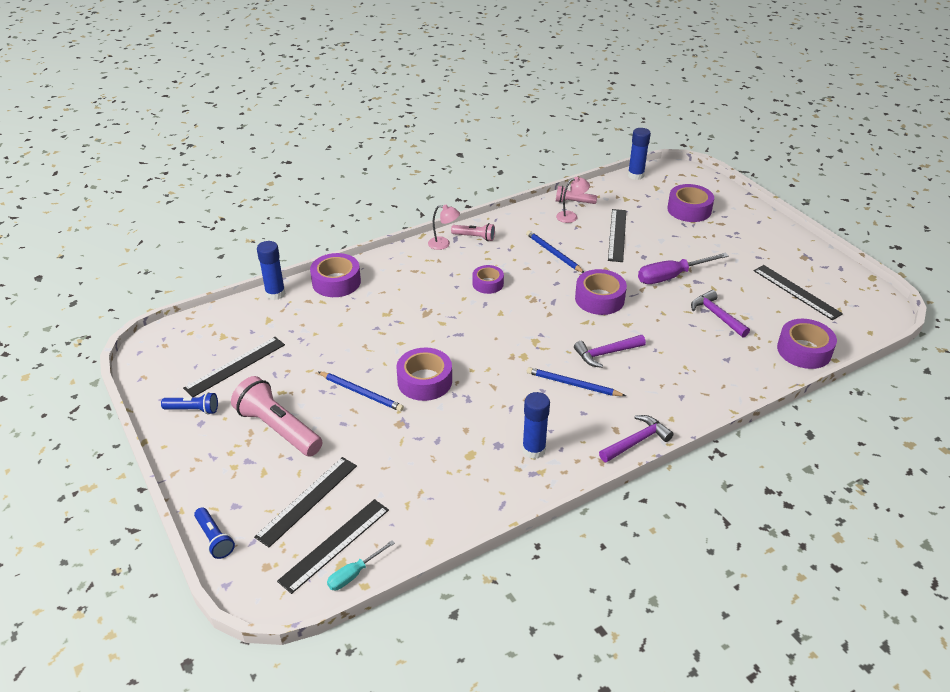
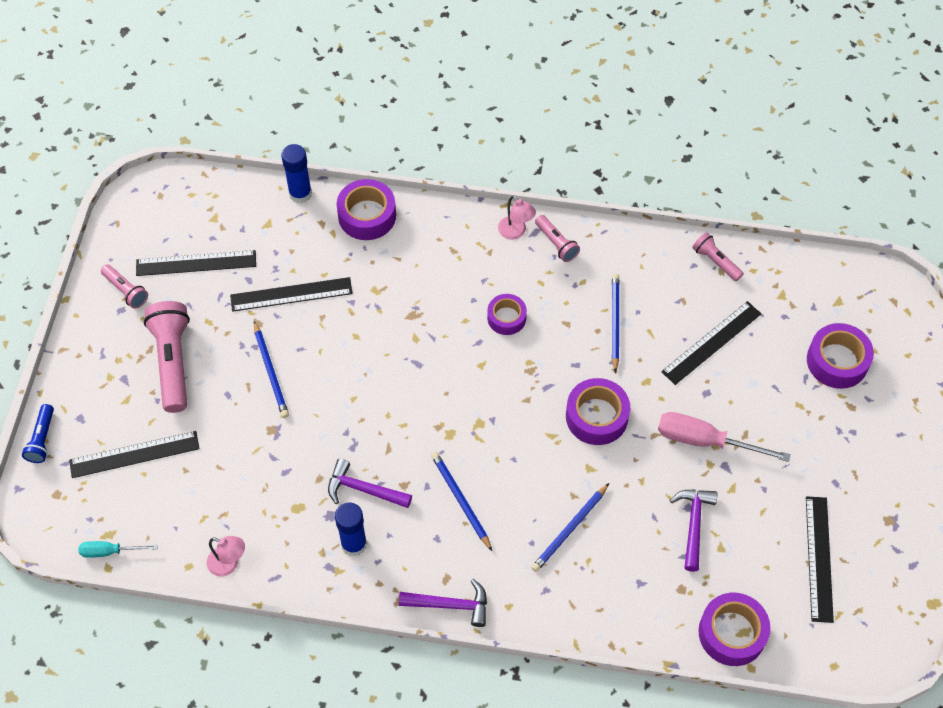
camera: 40 degrees right, 20 degrees up
(193, 410) = (126, 291): blue flashlight -> pink flashlight
(334, 544) = (119, 513): black ruler -> black ruler (291, 294)
(424, 381) = (335, 398): purple tape -> none
(571, 216) = (690, 281): pink lamp -> pink lamp (229, 564)
(606, 353) = (529, 488): purple hammer -> purple hammer (363, 489)
(635, 175) = (835, 266): blue glue stick -> none
(655, 359) = (570, 529): none -> blue pencil
(671, 276) = (705, 441): purple screwdriver -> pink screwdriver

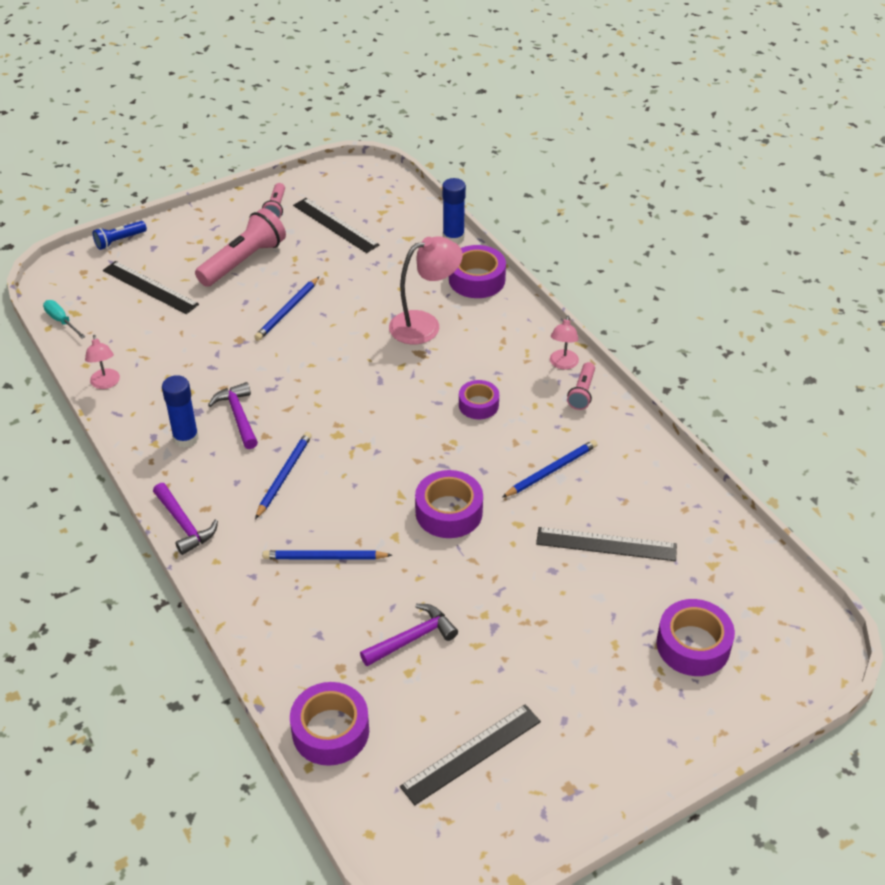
camera: 50 degrees right, 15 degrees down
(291, 294) = (364, 283): black ruler -> none
(384, 288) = (425, 325): none -> pink lamp
(705, 441) = (503, 597): pink screwdriver -> none
(716, 261) = (690, 499): pink flashlight -> none

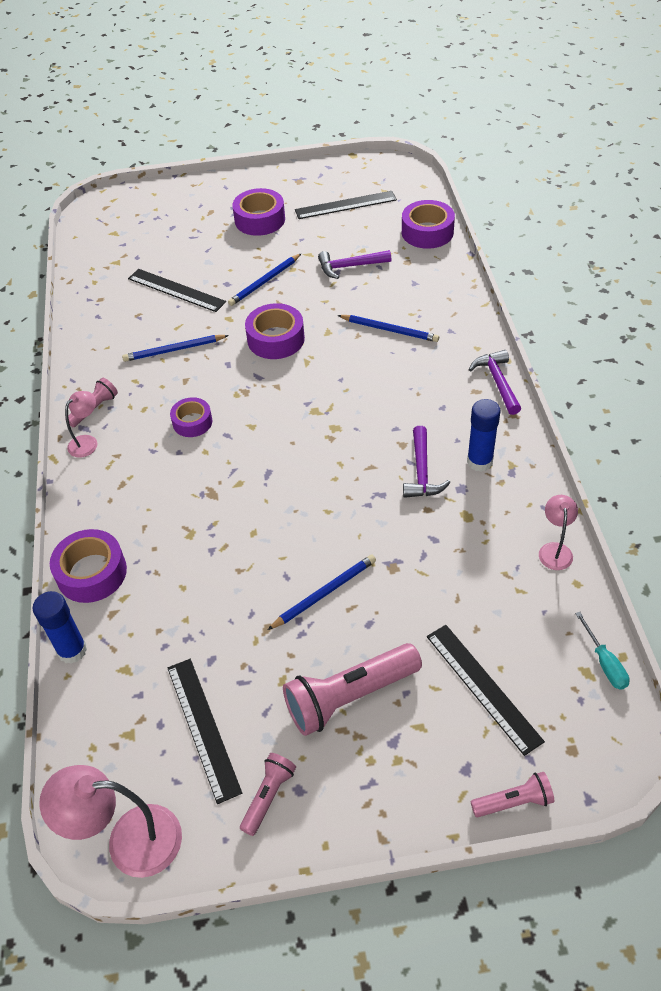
camera: 155 degrees left, 5 degrees up
(119, 241) = (513, 802): blue flashlight -> pink flashlight
(284, 475) = (398, 402): blue pencil -> blue pencil (265, 282)
(425, 325) = (186, 527): pink lamp -> pink lamp (129, 841)
(693, 645) = (171, 224): purple tape -> purple tape (260, 220)

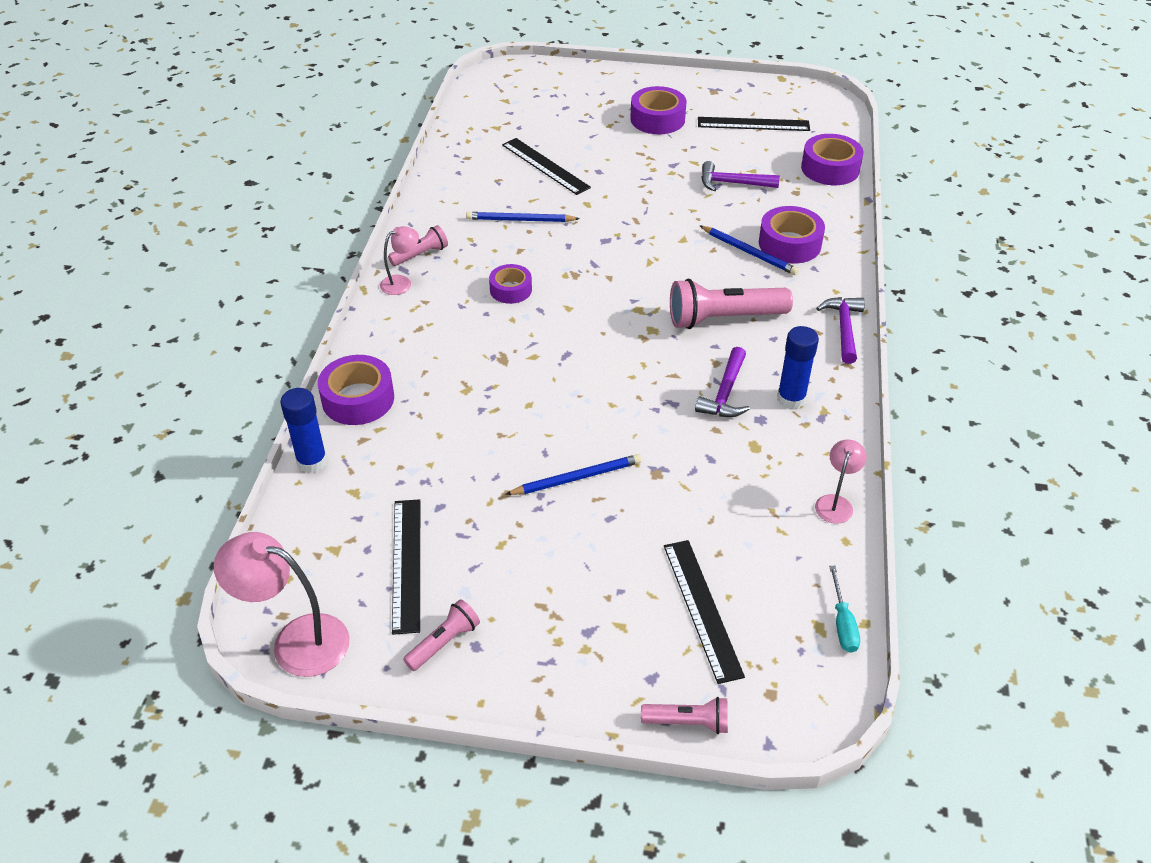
camera: 15 degrees right, 5 degrees down
(265, 282) = (638, 178): blue pencil -> none
(276, 339) = (626, 234): purple tape -> purple tape (789, 244)
(349, 696) = (561, 578): pink flashlight -> pink flashlight (724, 318)

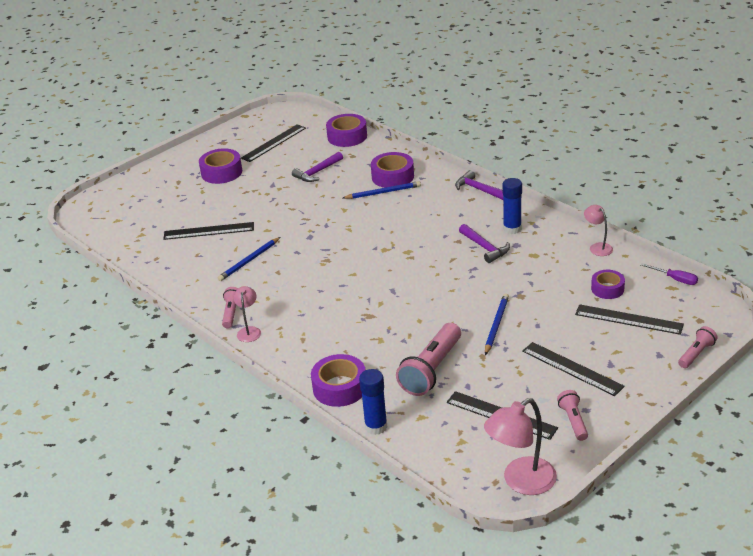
camera: 50 degrees left, 10 degrees down
(511, 290) = (310, 289): purple tape -> purple tape (607, 289)
(548, 594) = (572, 368): none -> black ruler
(724, 318) = (426, 223): pink flashlight -> pink flashlight (431, 370)
(842, 623) = (675, 279): turquoise screwdriver -> purple screwdriver

